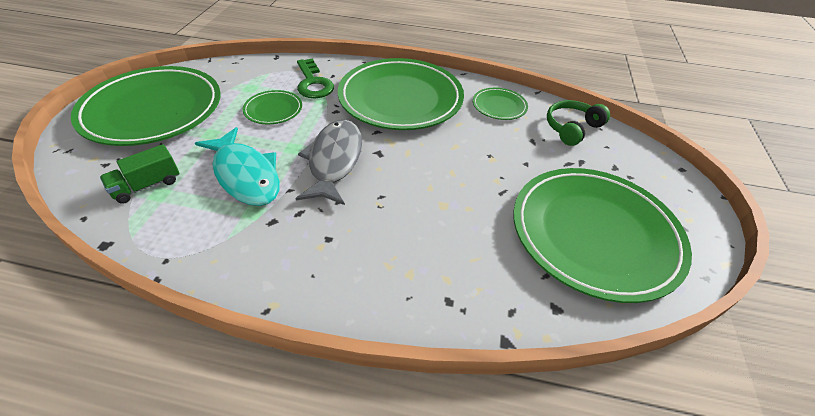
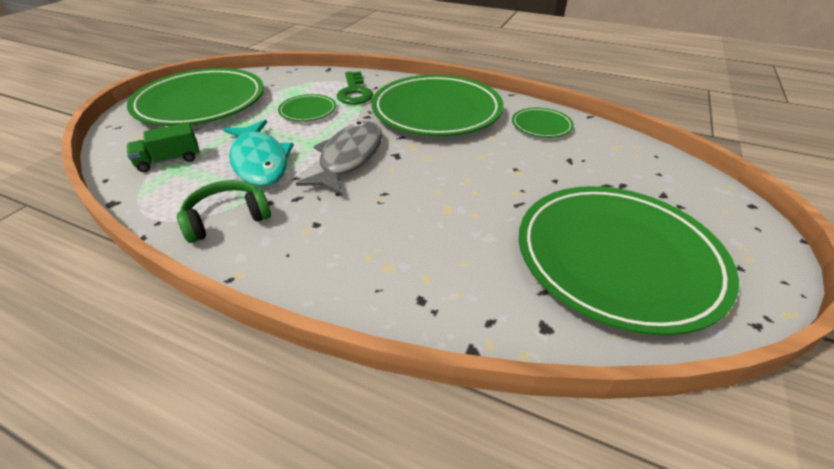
camera: 15 degrees right, 5 degrees down
(571, 128) = (620, 152): green headphones -> green headphones (227, 218)

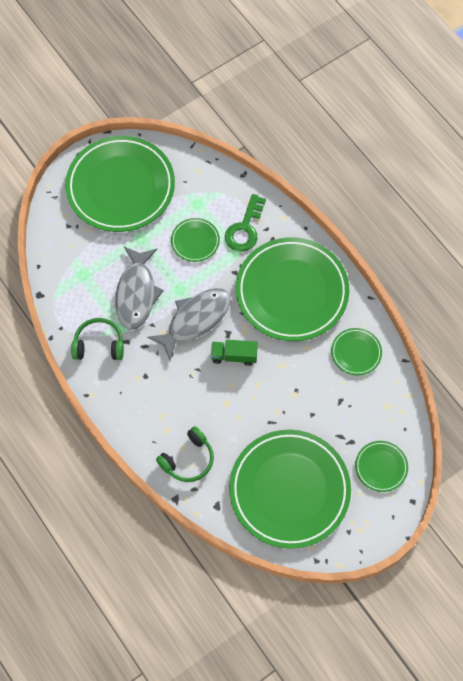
camera: 30 degrees right, 25 degrees up
(169, 160) = (80, 262): green truck -> green truck (234, 356)
(259, 161) = (136, 293): turquoise fish -> grey fish
(448, 288) = (188, 459): none -> green headphones
(680, 192) = (381, 467): none -> green plate

